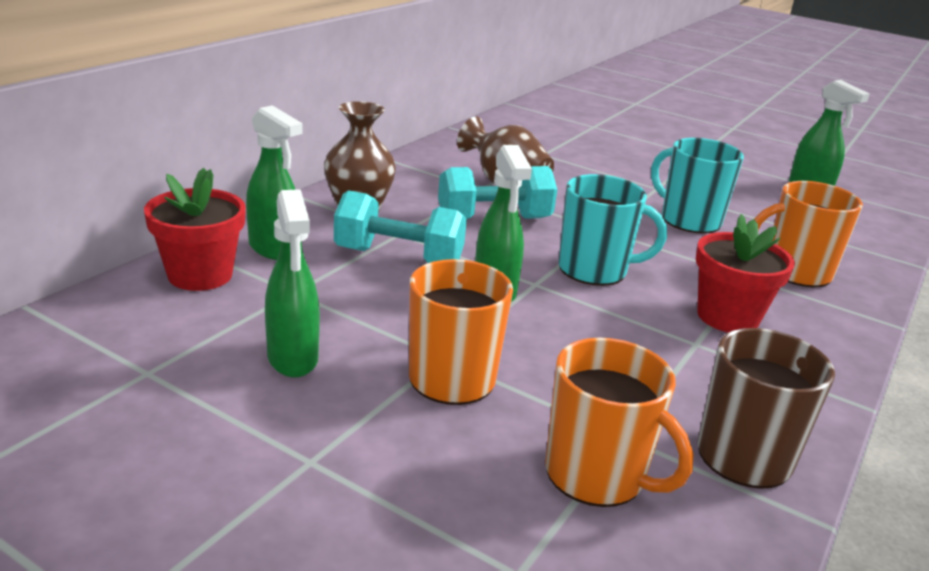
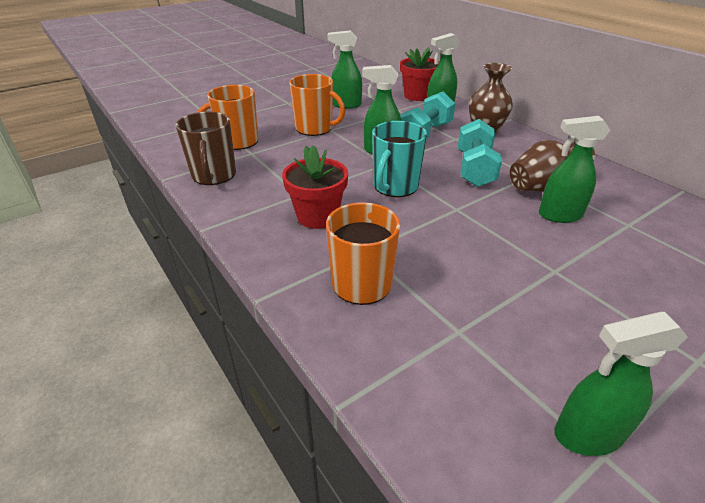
camera: 115 degrees right, 10 degrees up
(559, 180) = (559, 215): none -> green spray bottle
(689, 220) = (473, 261): turquoise mug -> none

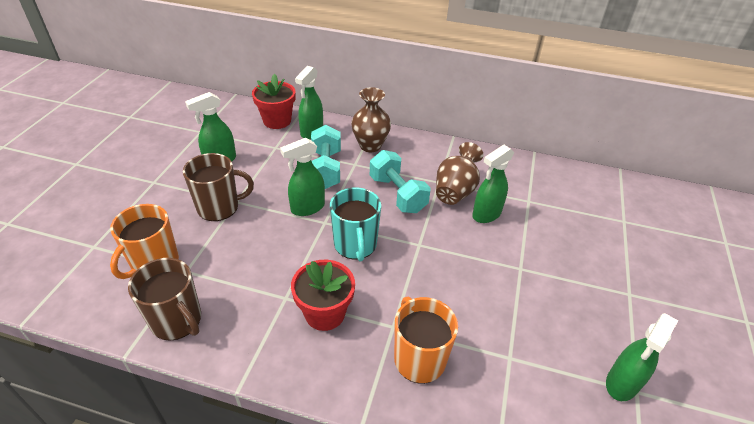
camera: 40 degrees left, 5 degrees up
(315, 128) = (219, 207): orange mug -> brown mug

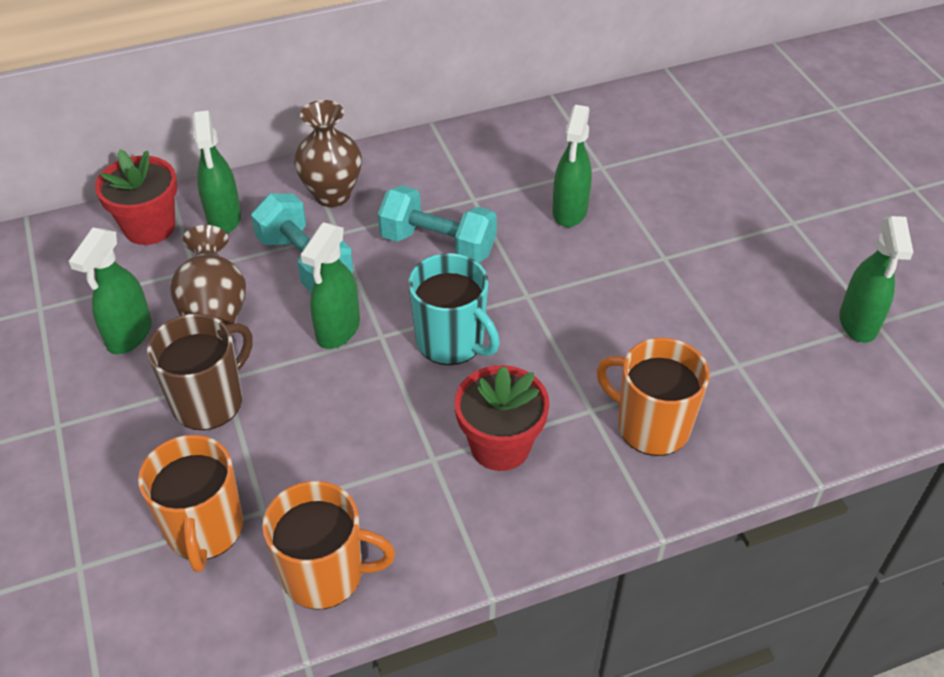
camera: 35 degrees left, 5 degrees up
(177, 320) = (325, 574): brown mug -> orange mug
(455, 191) = (505, 200): brown vase -> brown vase (214, 311)

